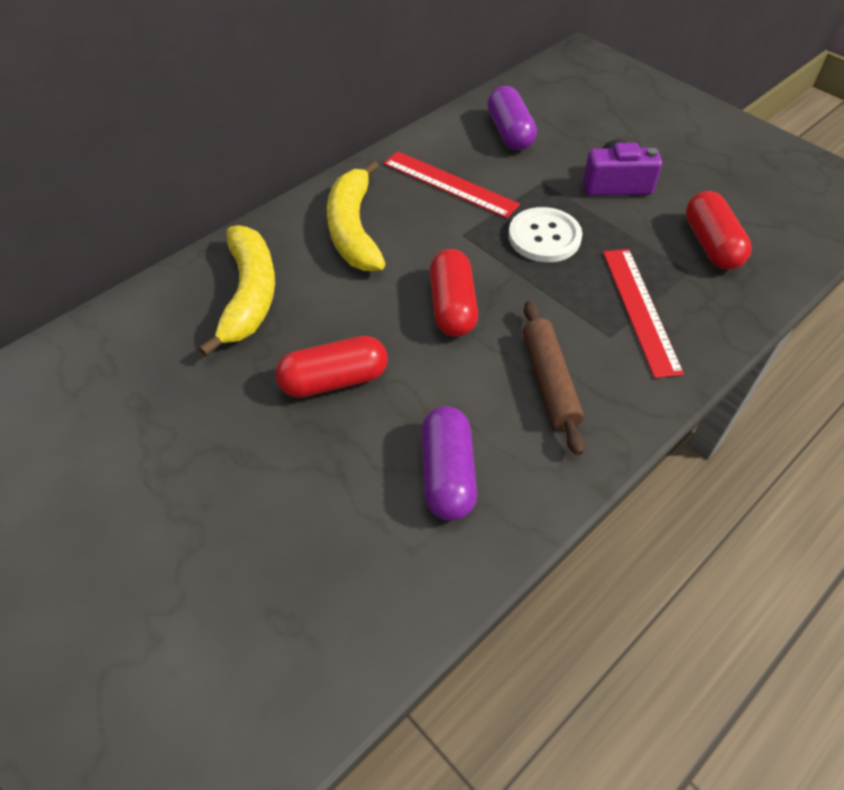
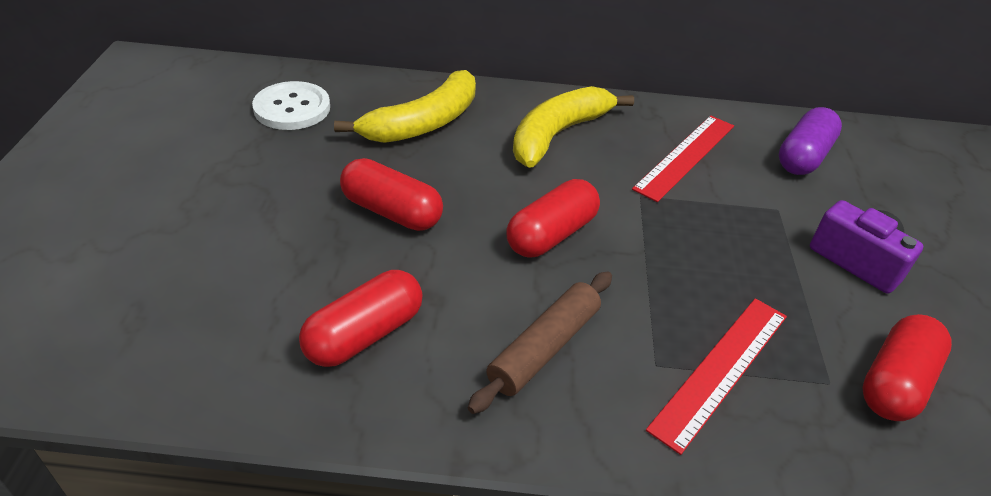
camera: 45 degrees right, 10 degrees down
(447, 474) = (364, 334): purple capsule -> red capsule
(449, 184) = (685, 156): red ruler -> red ruler turned 45 degrees clockwise
(544, 237) = (713, 248): white button -> white button (292, 108)

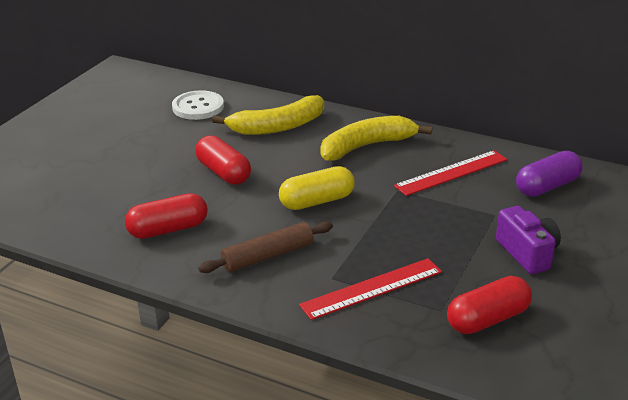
camera: 25 degrees right, 10 degrees down
(551, 234) = (317, 201): red capsule -> yellow capsule

